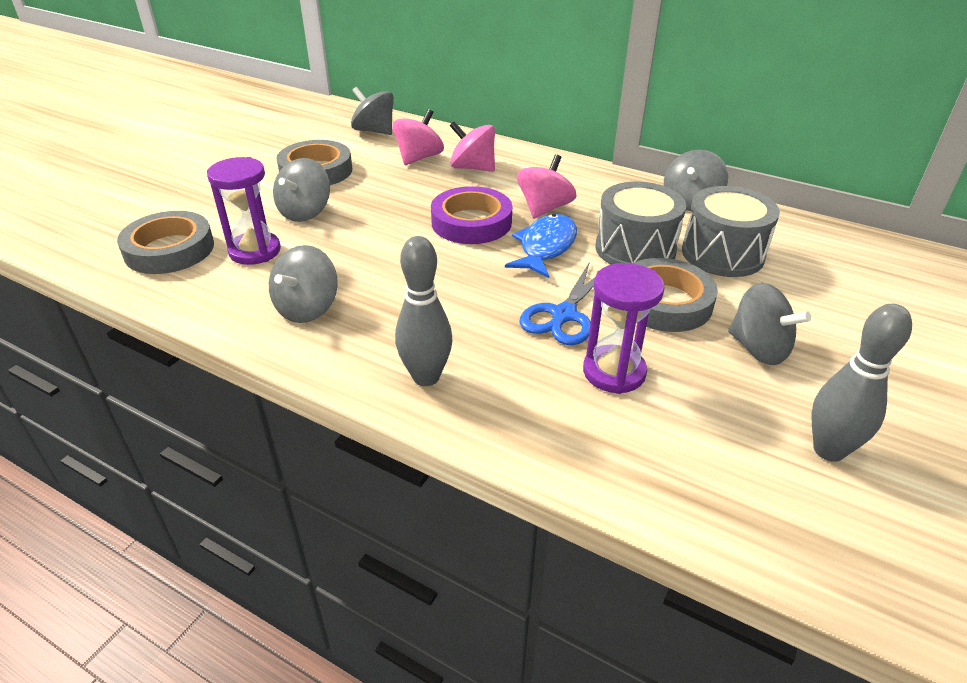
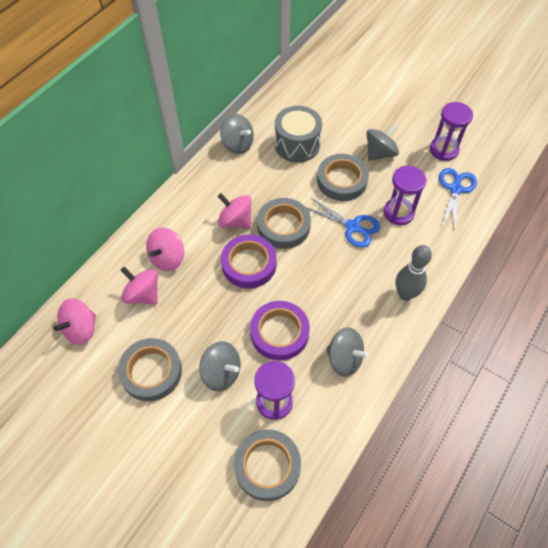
camera: 85 degrees left, 20 degrees up
(358, 251) = (279, 333): none -> purple tape
(374, 131) = (81, 329): grey spinning top -> pink spinning top
(545, 247) = (283, 226): blue fish -> grey tape
(635, 249) = (289, 182): grey drum -> none
(715, 465) = (455, 189): none -> blue scissors
(828, 450) = (443, 150): grey bowling pin -> purple hourglass

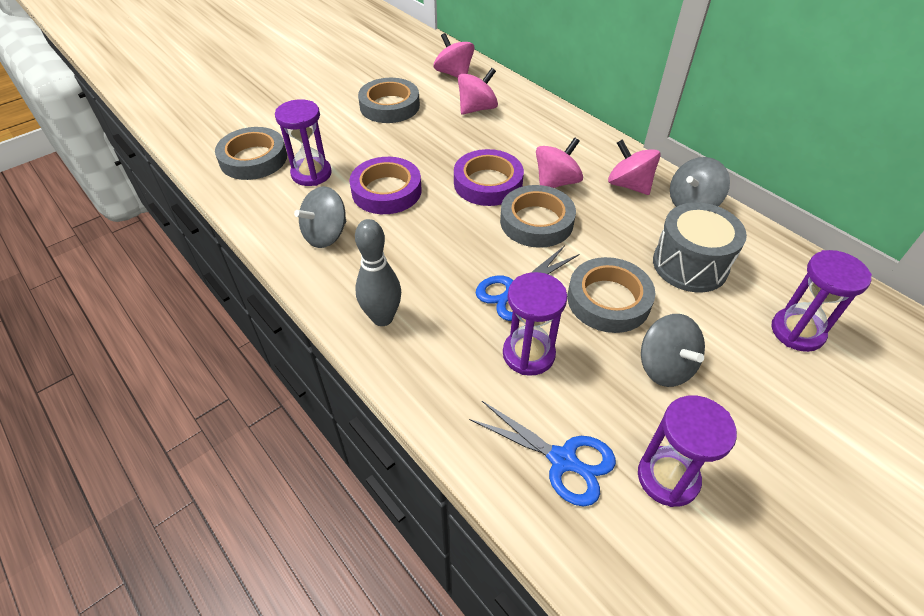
camera: 105 degrees right, 10 degrees down
(167, 258) = (517, 127): pink spinning top -> pink spinning top (629, 185)
(221, 373) = (363, 145): grey spinning top -> none
(332, 102) = (797, 331): none -> purple hourglass

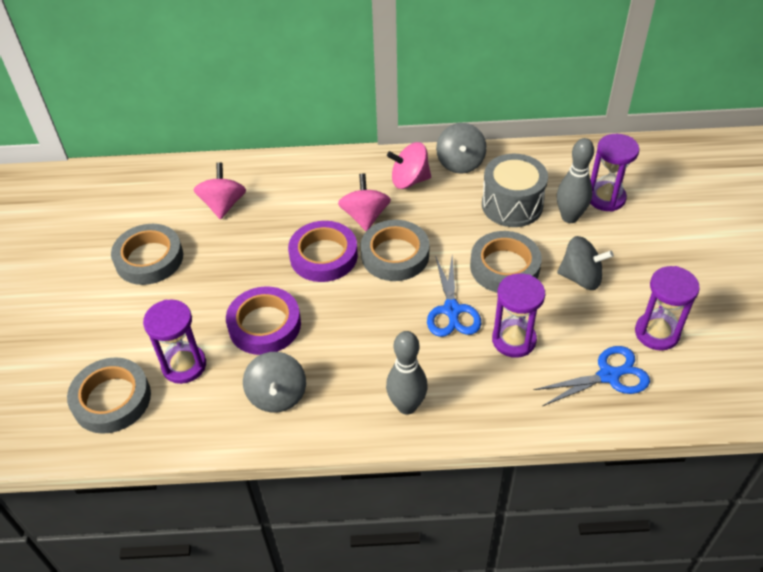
camera: 50 degrees left, 0 degrees up
(454, 74) = (155, 189): pink spinning top -> none
(732, 315) = (569, 217): none -> grey bowling pin

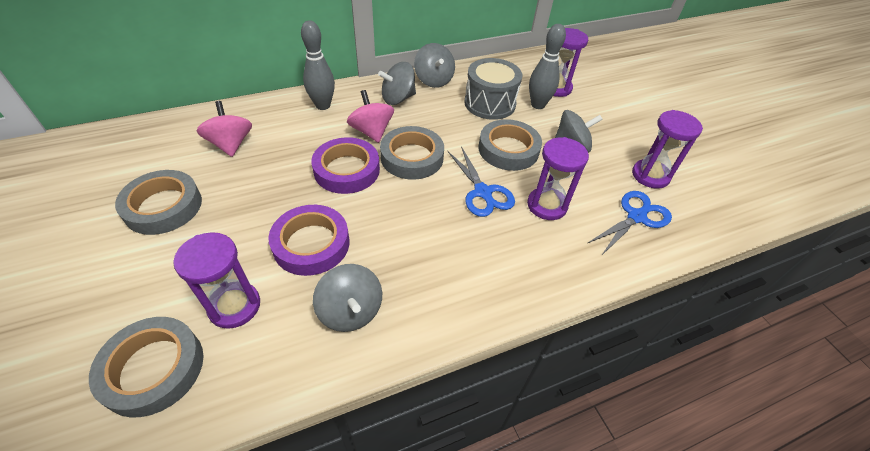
camera: 25 degrees left, 0 degrees up
(407, 406) = (484, 287): grey bowling pin -> grey bowling pin (323, 105)
(409, 180) = (398, 98): pink spinning top -> grey spinning top

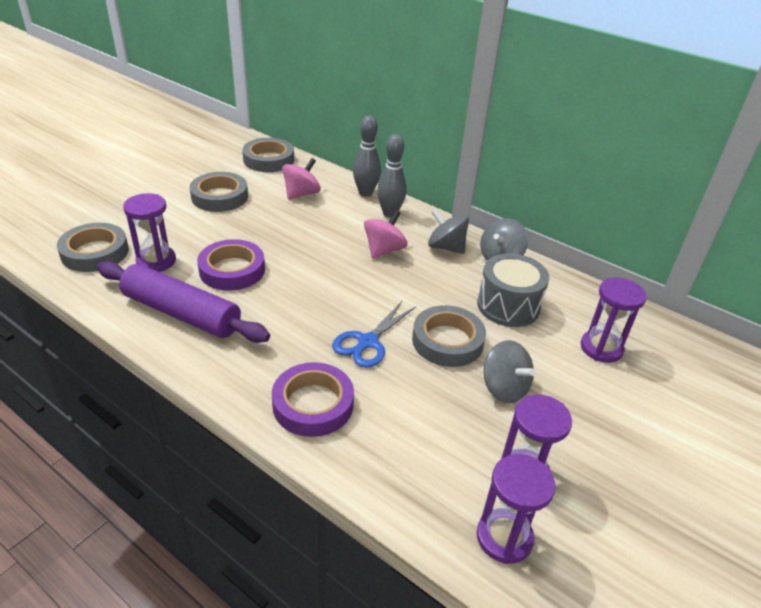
camera: 60 degrees right, 10 degrees down
(347, 170) = (324, 255): purple tape -> purple tape (313, 404)
(351, 311) = (182, 313): grey spinning top -> purple rolling pin
(412, 157) = (373, 284): grey tape -> grey tape (269, 160)
(537, 105) = (549, 342): grey bowling pin -> grey bowling pin (365, 193)
(547, 205) = (389, 393): purple hourglass -> purple hourglass (504, 537)
(636, 216) = (436, 474): blue scissors -> none

